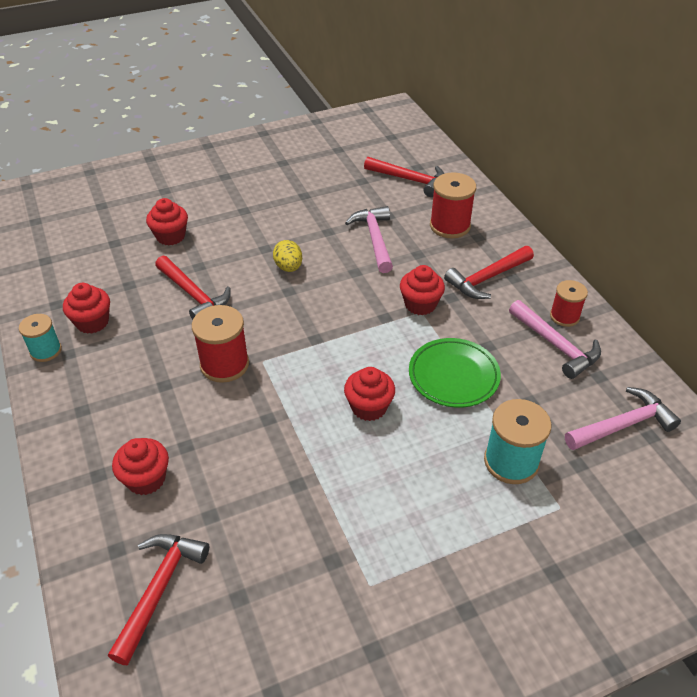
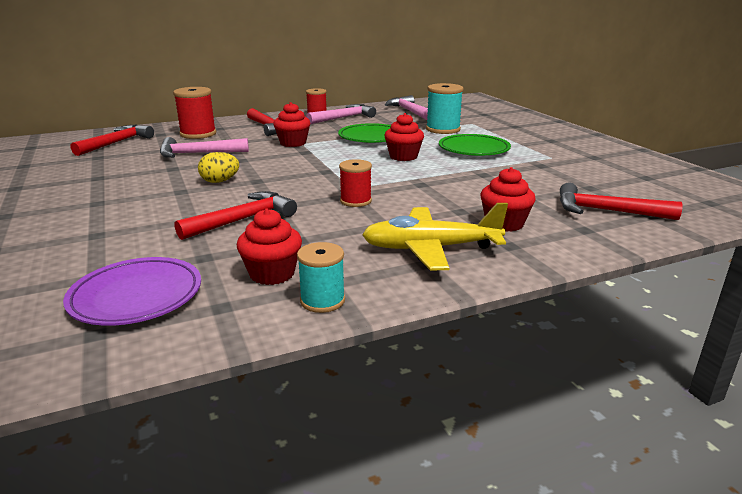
camera: 90 degrees left, 20 degrees down
(81, 266) = (136, 297): none -> purple plate
(107, 415) = (430, 248): none -> yellow plane
(170, 236) = (114, 239): red cupcake -> none
(224, 364) = (355, 201): red spool -> red spool, size x0.64
(404, 488) = (473, 149): none -> green plate

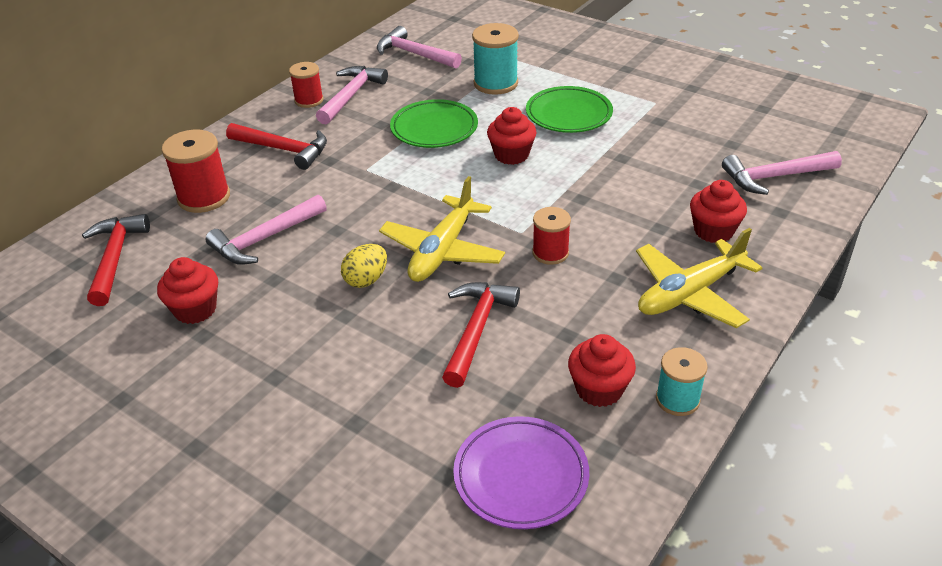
camera: 30 degrees left, 15 degrees up
(286, 182) = (442, 251): none -> yellow plane
(293, 143) = (355, 173): red cupcake -> red cupcake (195, 309)
(606, 211) = (774, 177): red hammer -> pink hammer

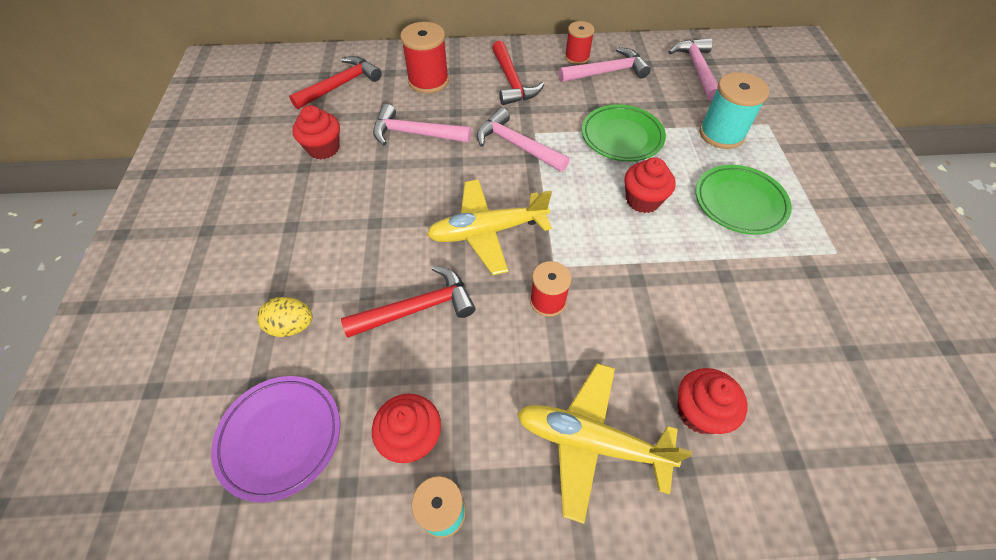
camera: 50 degrees right, 15 degrees up
(366, 280) = (419, 210): yellow egg -> yellow egg (292, 326)
(774, 177) = (844, 422): pink hammer -> pink hammer (516, 145)

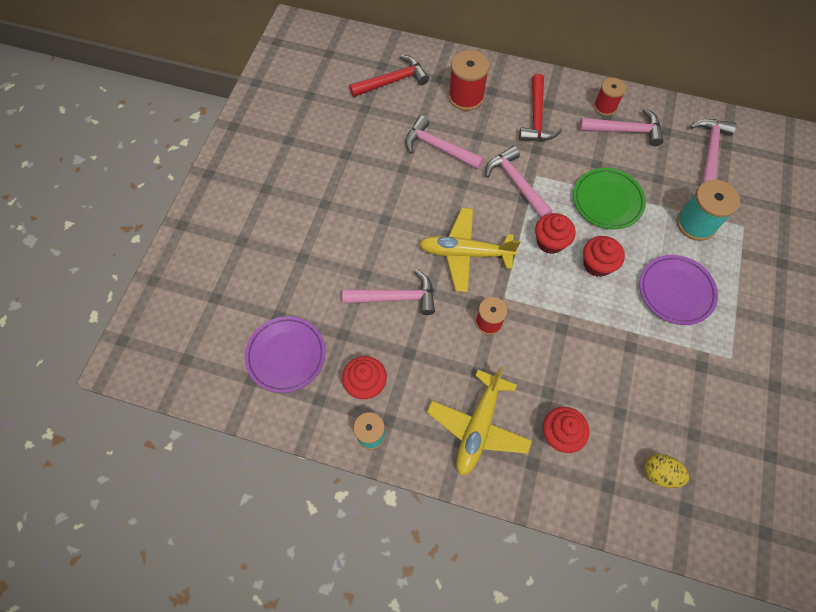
camera: 20 degrees right, 10 degrees up
(292, 326) = (309, 282): yellow egg -> yellow egg (659, 473)
(323, 148) = (364, 141): red cupcake -> red cupcake (550, 242)
(418, 308) = (396, 297): red hammer -> pink hammer
(590, 442) = (478, 427): yellow plane -> yellow plane turned 105 degrees counterclockwise
(739, 203) = (675, 291): green plate -> purple plate

